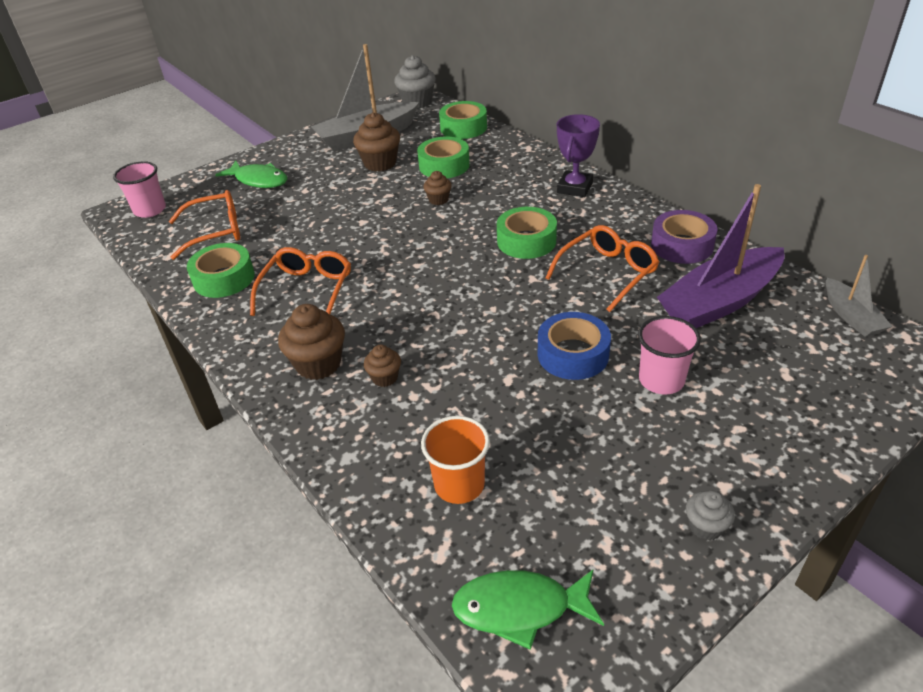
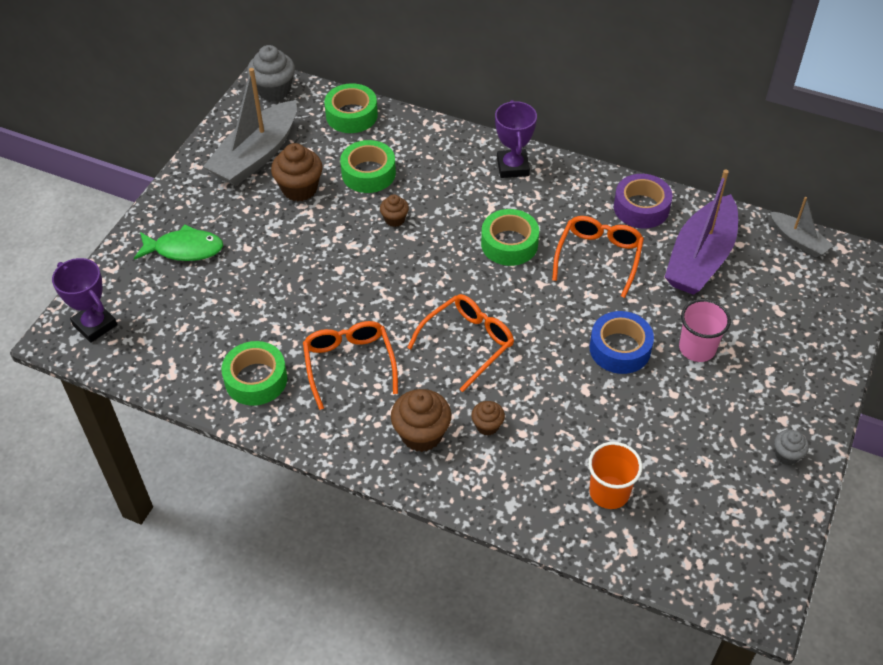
camera: 30 degrees left, 10 degrees up
(150, 210) = (95, 325): pink cup -> purple trophy
(216, 232) = (196, 329): orange glasses -> orange glasses (468, 343)
(519, 608) = (706, 561): green fish -> none

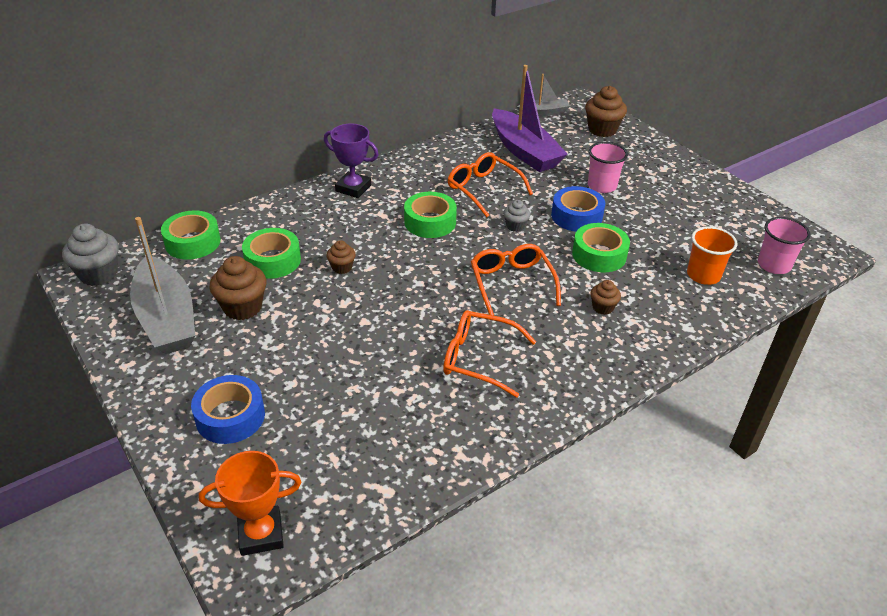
camera: 60 degrees left, 10 degrees down
(95, 325) = (261, 534): purple trophy -> orange trophy
(184, 249) = (230, 417): green fish -> blue tape
(256, 379) = (446, 428): green tape -> green tape (599, 255)
(421, 434) = (586, 346): brown cupcake -> brown cupcake (602, 130)
(641, 208) = (455, 153): purple tape -> none
(684, 553) = (774, 265): none -> pink cup
(787, 455) = (715, 191): grey cupcake -> grey cupcake (515, 226)

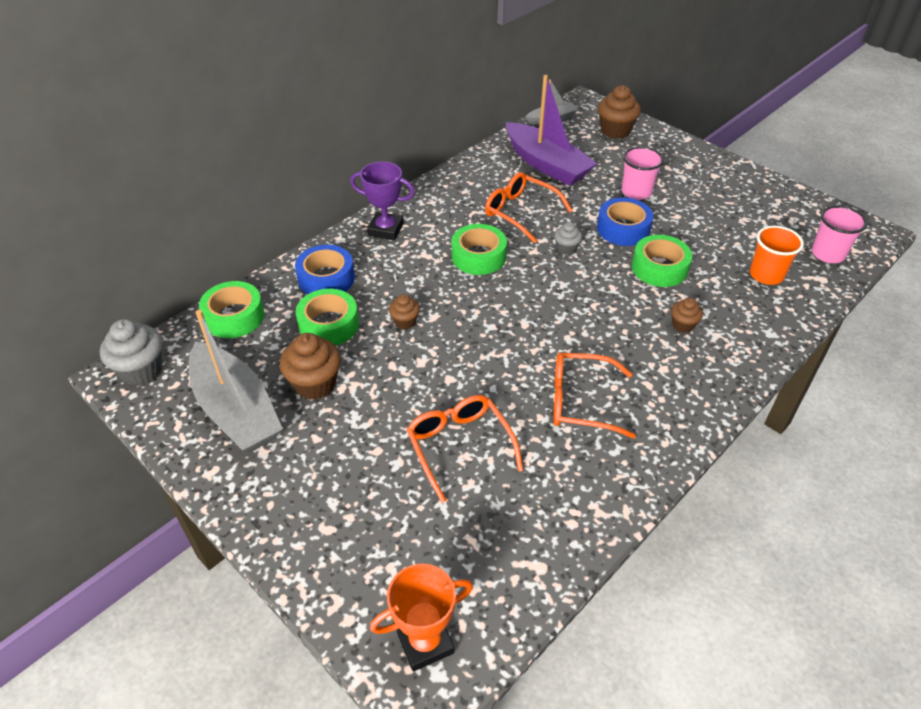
camera: 10 degrees left, 5 degrees up
(230, 417) = (345, 513): blue tape -> blue tape (326, 278)
(511, 283) = (584, 312): orange glasses -> orange glasses (459, 446)

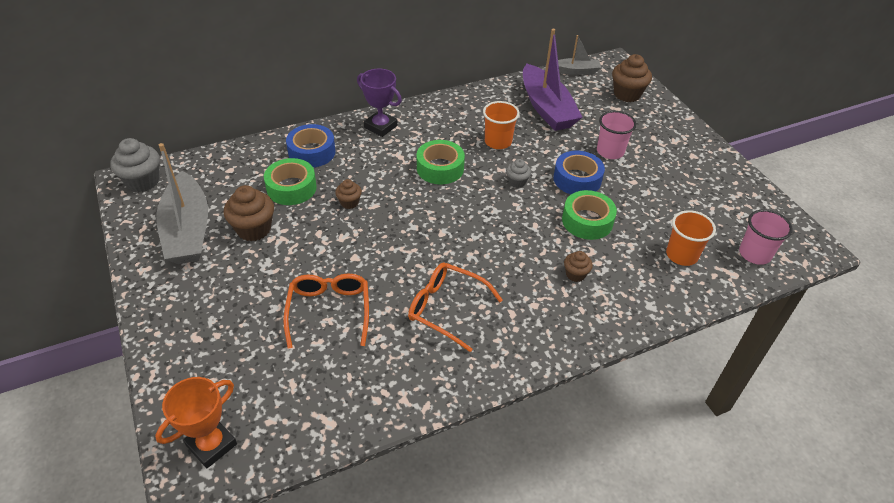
camera: 20 degrees right, 0 degrees up
(234, 317) = (228, 162): green tape -> none
(425, 642) = (211, 445): orange trophy -> orange trophy turned 45 degrees counterclockwise
(520, 212) = (498, 142): orange glasses -> orange cup

